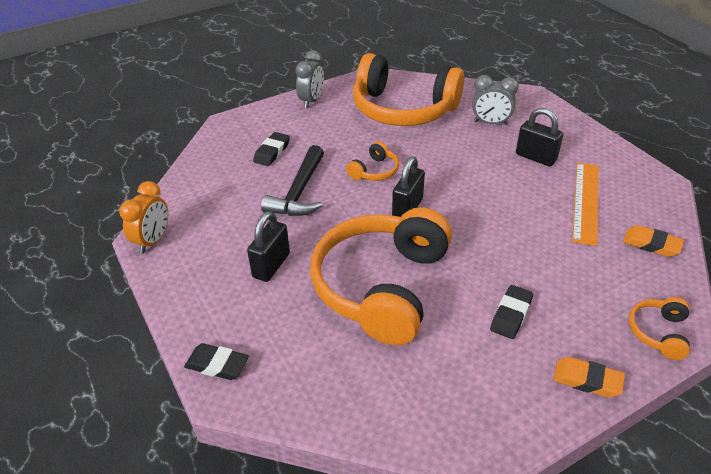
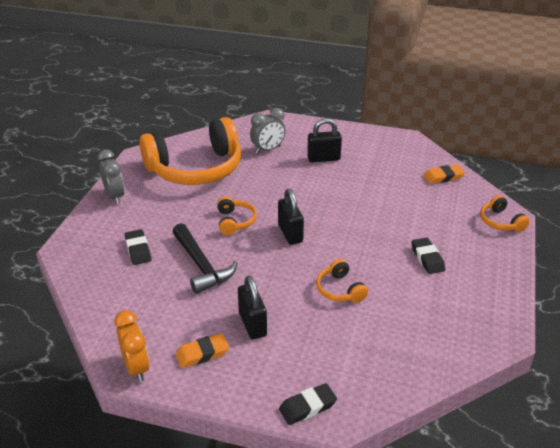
camera: 45 degrees left, 5 degrees down
(382, 286) = (340, 290): orange headphones -> orange headphones, size x0.42
(586, 202) = (383, 171): orange ruler -> none
(587, 380) = (501, 267): orange eraser -> orange eraser (202, 354)

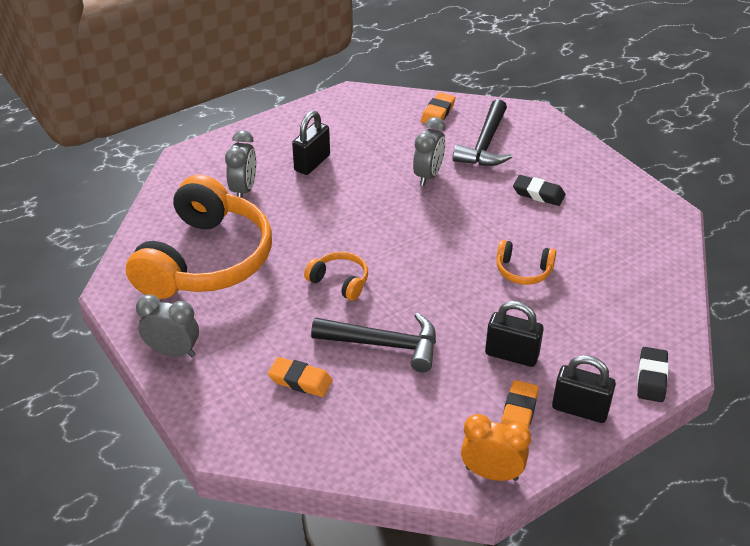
camera: 50 degrees left, 5 degrees up
(138, 250) = (300, 380): black eraser -> orange eraser
(290, 233) = (405, 255): black padlock -> black padlock (580, 409)
(376, 204) = (428, 175): none -> grey clock
(442, 211) = (485, 145): none -> black hammer
(500, 222) = (537, 124): orange headphones -> none

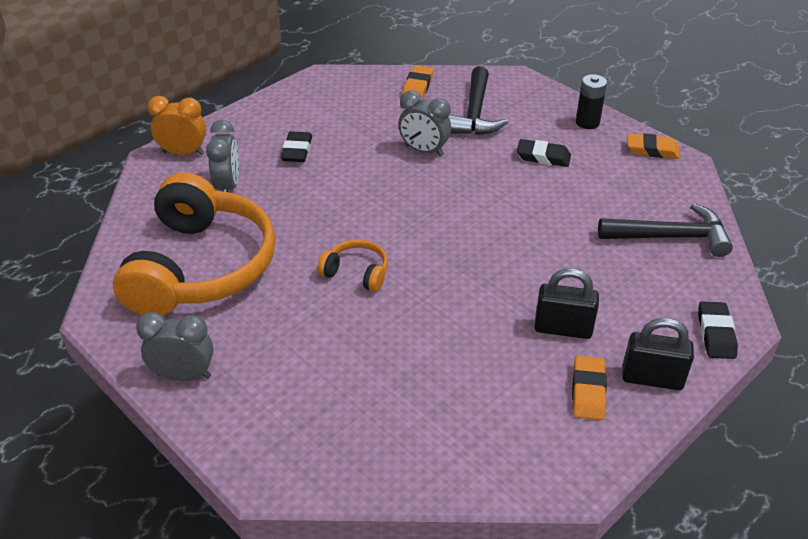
camera: 10 degrees left, 0 degrees up
(300, 380) = (338, 388): orange eraser -> orange eraser (652, 150)
(312, 163) = (297, 151): black padlock -> black eraser
(385, 344) = (423, 335): black hammer -> black hammer (671, 237)
(428, 175) = (424, 151): grey clock -> grey clock turned 105 degrees clockwise
(491, 473) = (578, 464): orange clock -> orange clock (183, 153)
(523, 270) = (550, 237): orange headphones -> none
(590, 165) = (587, 122): none -> black battery

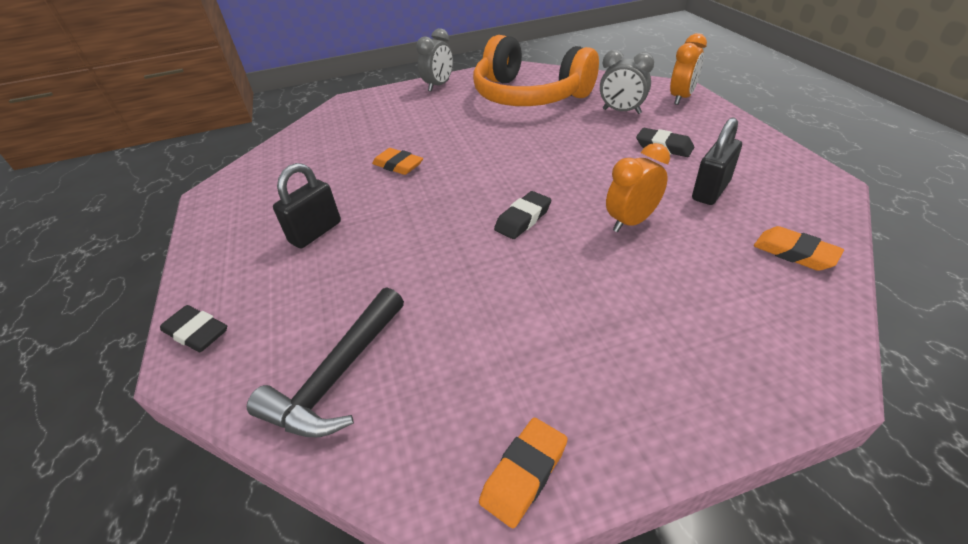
camera: 120 degrees right, 0 degrees up
(356, 273) = (473, 149): orange headphones -> none
(424, 151) = (631, 222): grey clock -> orange clock
(475, 114) = (706, 287): black hammer -> none
(543, 157) = (572, 319): black eraser -> black eraser (523, 219)
(587, 122) = (644, 416): black battery -> none
(588, 391) = (252, 223): orange eraser -> orange eraser (398, 165)
(652, 378) = (217, 262): black padlock -> black padlock (710, 190)

